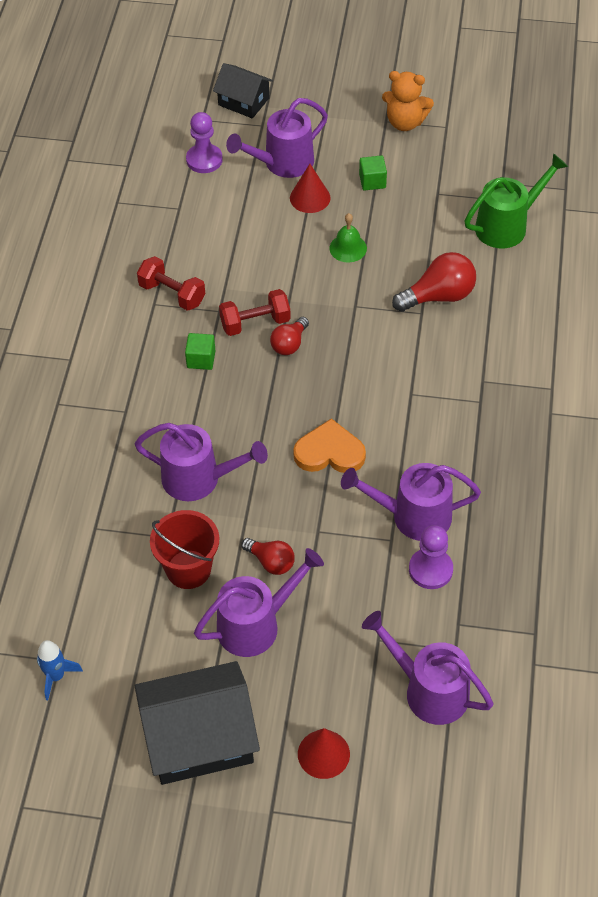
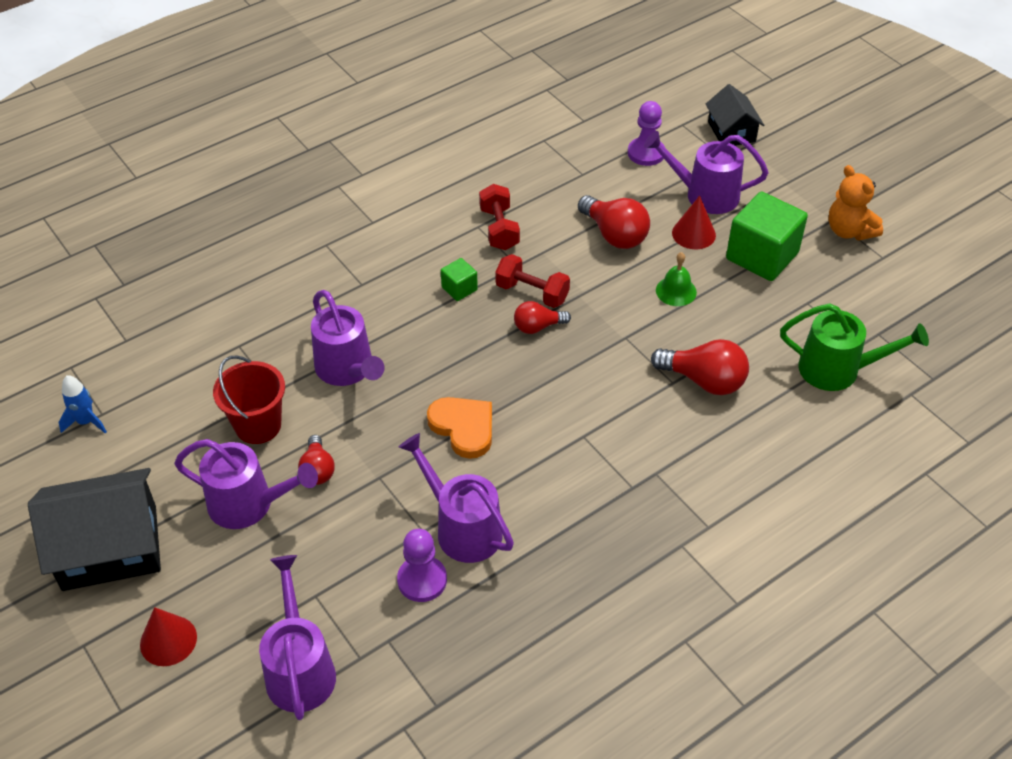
camera: 45 degrees right, 5 degrees down
(199, 738) = (110, 547): black house -> black house turned 45 degrees counterclockwise
(258, 238) = (614, 235): none -> red light bulb
(372, 181) = (762, 256): green cube -> green cube, size x2.10

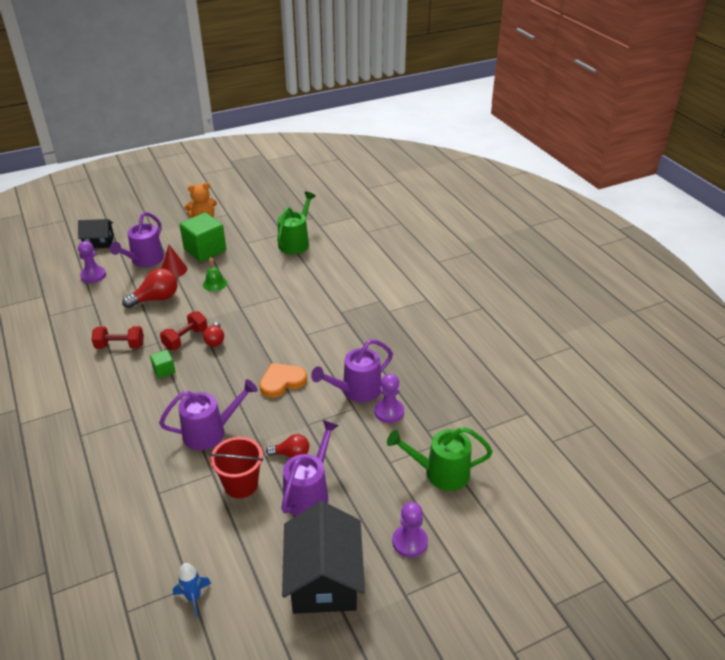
camera: 80 degrees left, 10 degrees down
(168, 640) = (409, 542): red cone -> purple pawn
(299, 668) = (440, 473): purple watering can -> green watering can
(704, 380) = (284, 285): red light bulb -> none

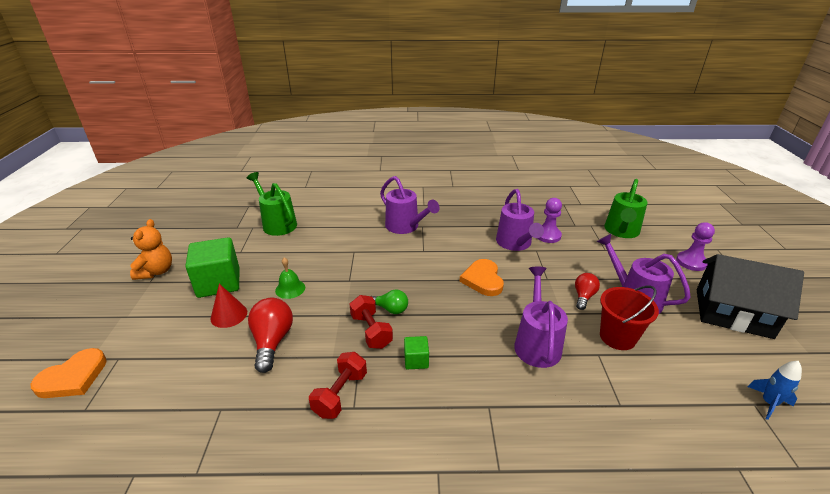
camera: 65 degrees left, 5 degrees down
(93, 276) = (152, 398): purple pawn -> none
(99, 242) = (73, 377): black house -> orange heart
(144, 261) = (179, 337): purple watering can -> purple watering can (405, 227)
(215, 340) = (390, 309): red light bulb -> green light bulb

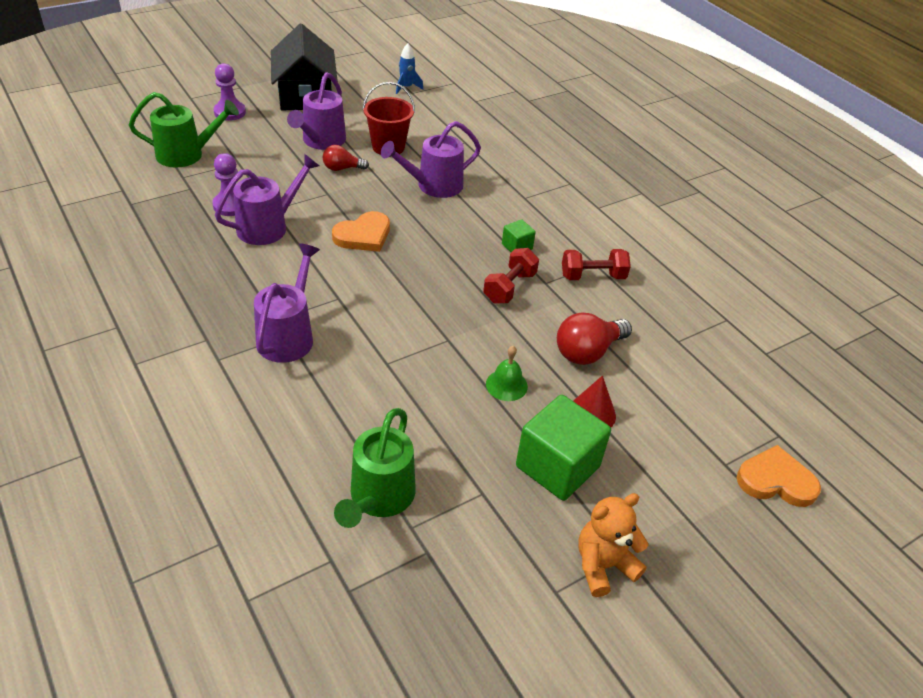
camera: 125 degrees left, 10 degrees up
(390, 309) = (467, 286): green light bulb -> none

